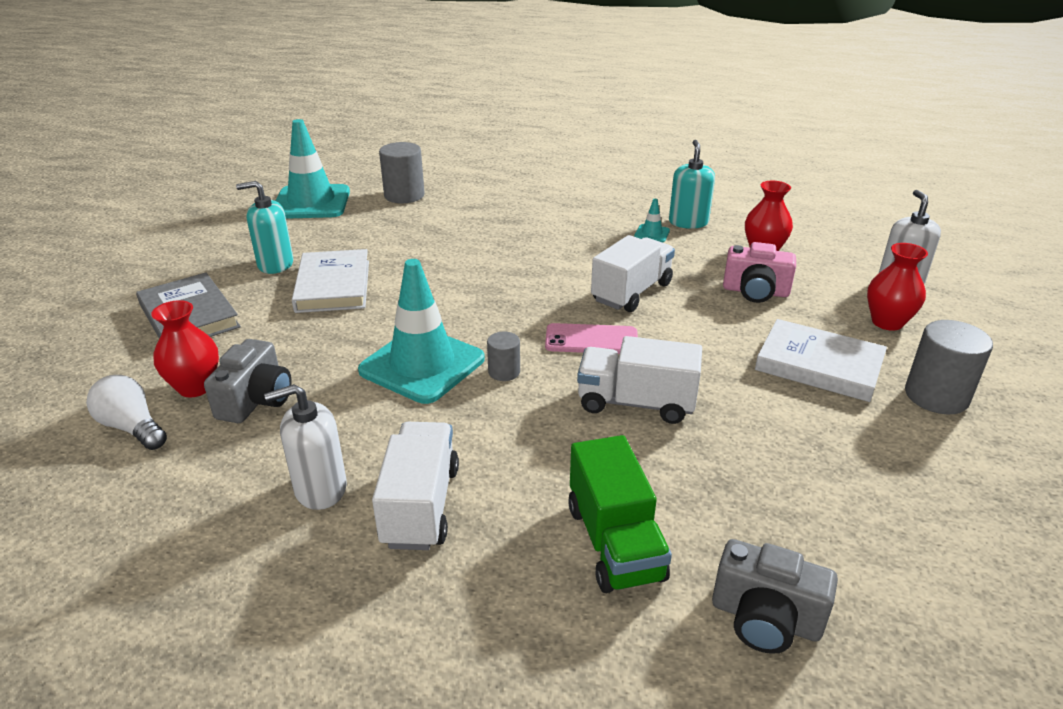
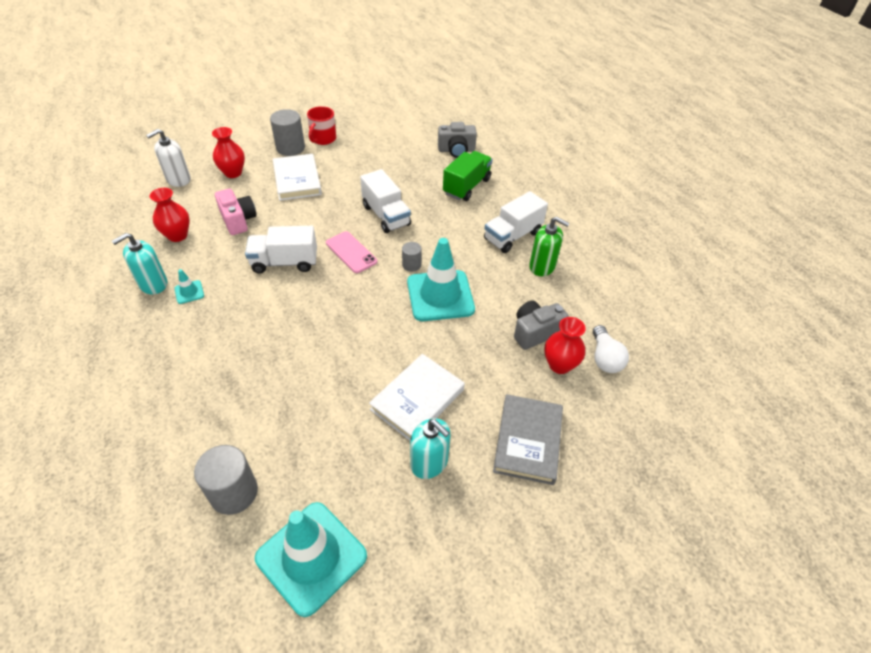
camera: 135 degrees left, 15 degrees up
(320, 489) = (542, 266): white soap dispenser -> green soap dispenser
(765, 618) = (456, 150): grey camera -> grey camera turned 105 degrees clockwise
(951, 444) = (323, 139): none -> red mug

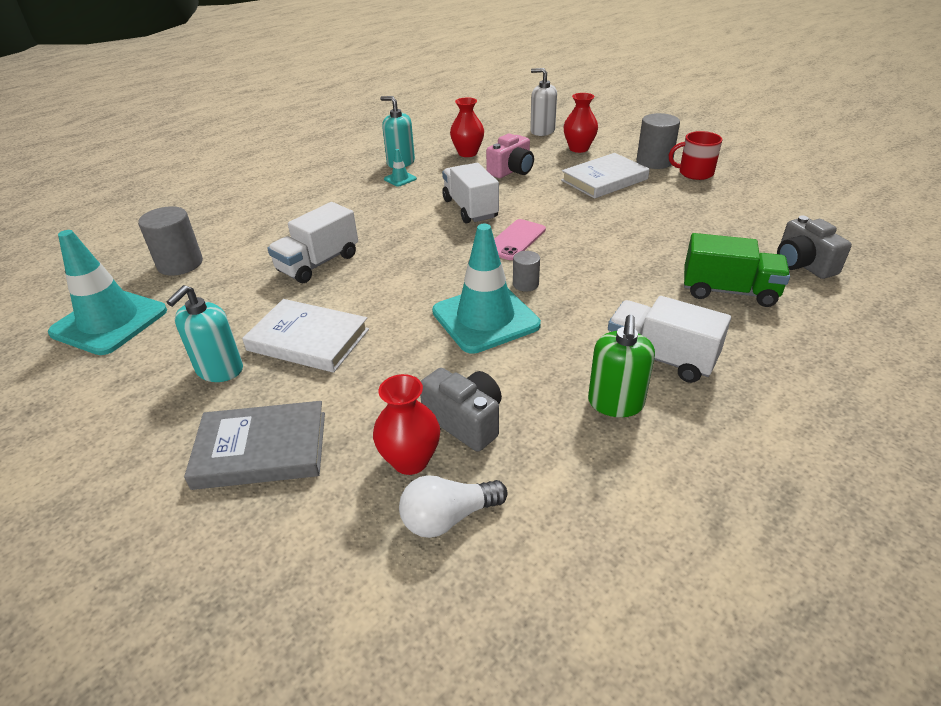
camera: 75 degrees right, 10 degrees down
(386, 215) = (600, 245): white truck -> white truck (318, 263)

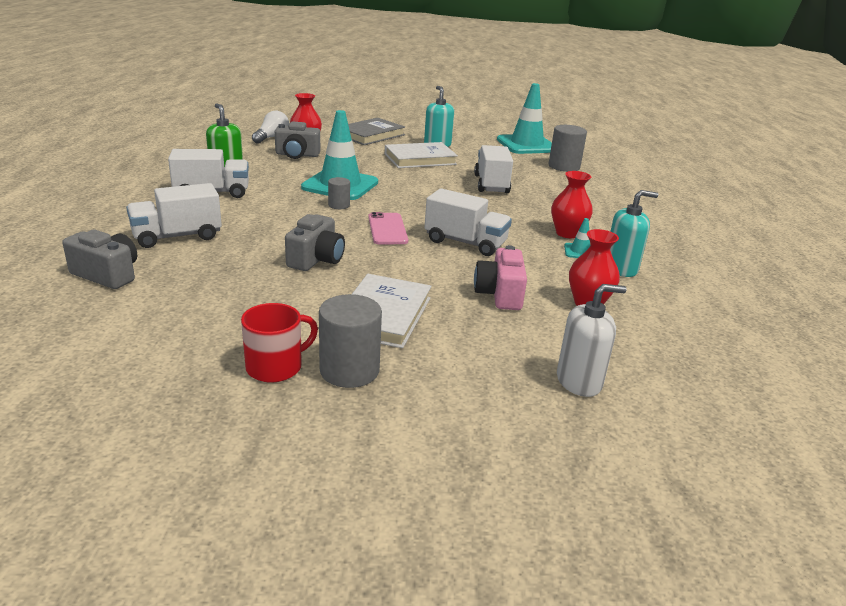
camera: 135 degrees right, 10 degrees down
(579, 148) = (478, 360): red vase -> red vase (567, 233)
(611, 229) = (316, 259): none -> grey camera
(728, 291) = (177, 236): green truck -> white truck

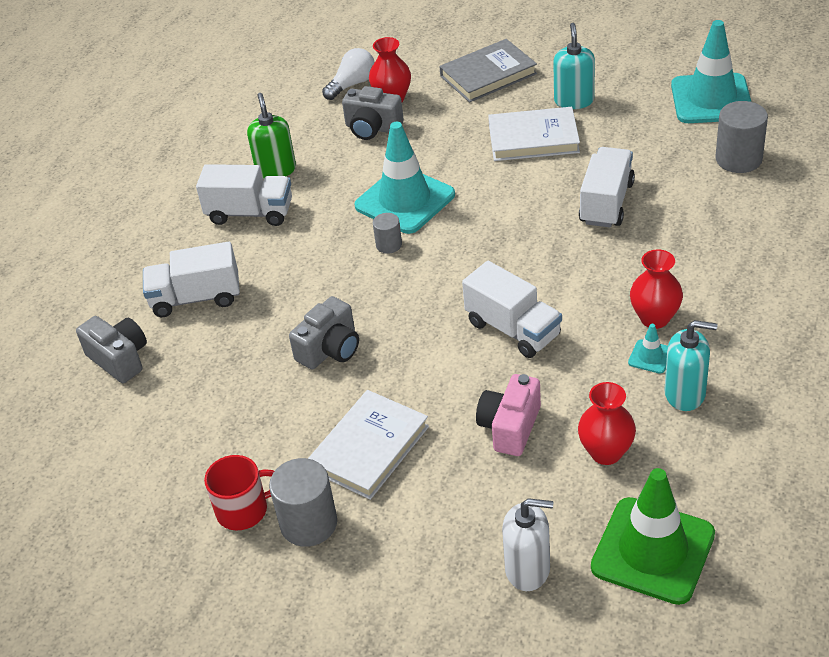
camera: 25 degrees right, 15 degrees up
(387, 229) = (429, 297): pink phone -> none
(673, 358) = (653, 550): none -> green traffic cone

